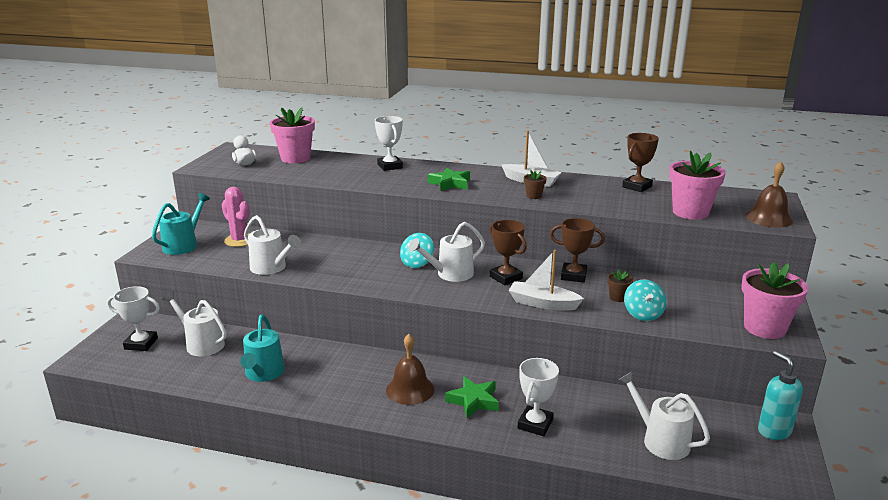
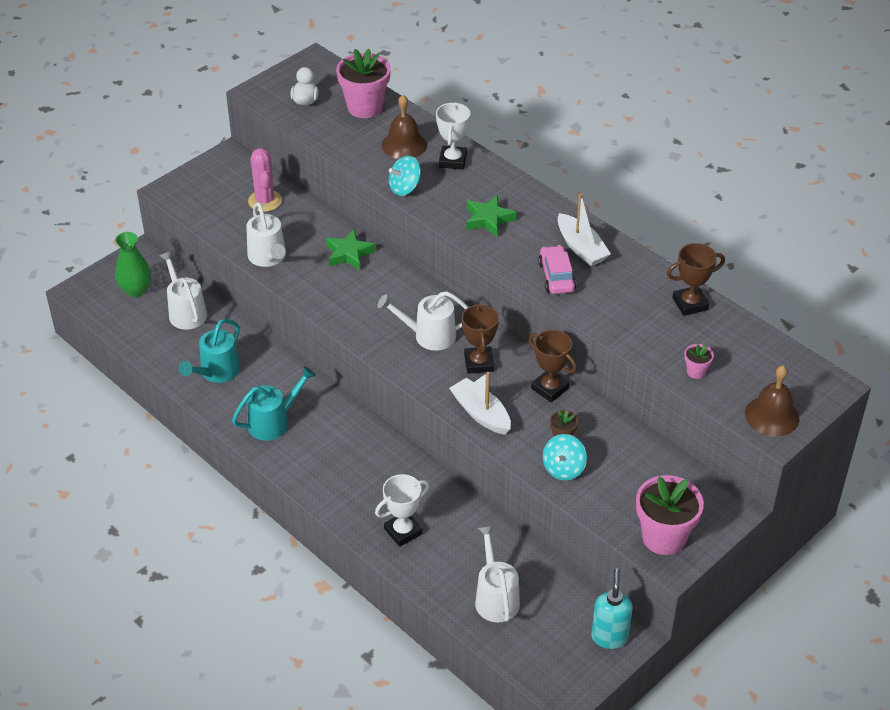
camera: 30 degrees right, 20 degrees up
(141, 344) = (136, 290): white trophy -> green vase
(183, 245) = (209, 188): turquoise watering can -> turquoise watering can (273, 422)
(410, 389) = (327, 446): brown bell -> brown bell (404, 145)
(417, 263) = (410, 305): turquoise spinning top -> turquoise spinning top (405, 188)
(473, 401) = (371, 483): green star -> green star (349, 254)
(534, 196) = (556, 277): brown flower pot -> pink car
(690, 212) = (696, 371): pink flower pot -> pink flower pot, size x0.46

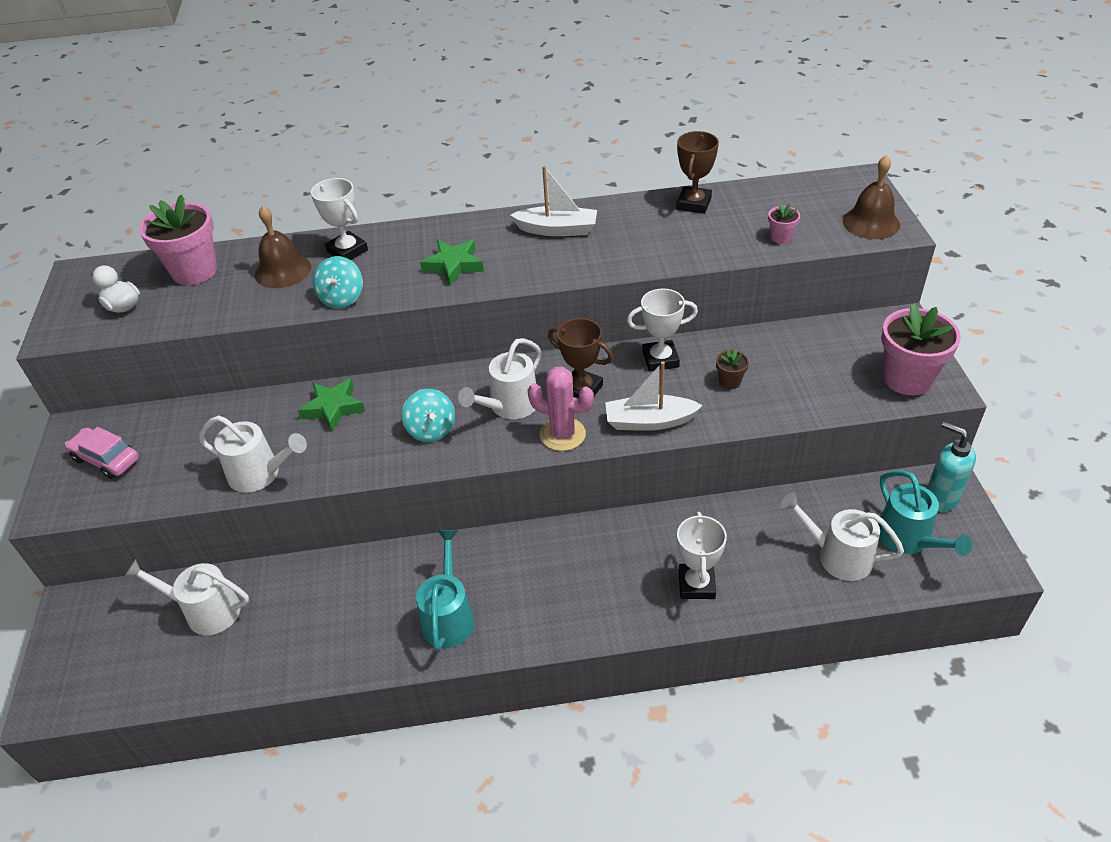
camera: 50 degrees left, 0 degrees up
(136, 290) = (116, 642): green vase -> none
(217, 372) = (324, 630): turquoise watering can -> turquoise watering can (908, 539)
(265, 201) = (177, 434): pink cactus -> pink cactus (562, 434)
(550, 388) = (660, 359): brown trophy -> white trophy
(556, 277) = (578, 260): pink car -> pink car (106, 459)
(563, 468) = (771, 400): turquoise spinning top -> turquoise spinning top (431, 429)

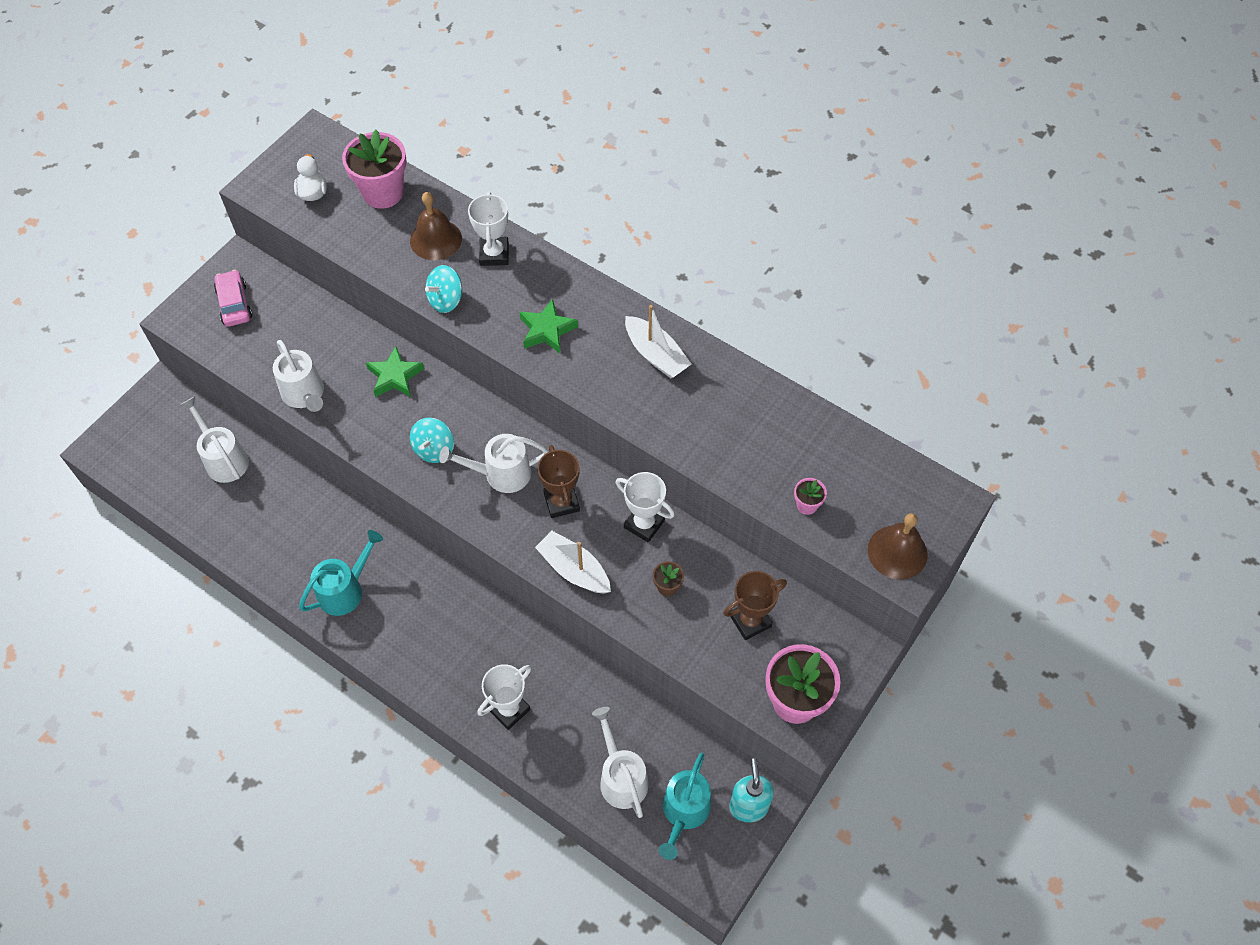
camera: 40 degrees right, 15 degrees up
(562, 434) = (508, 528): pink cactus -> none
(693, 204) = (786, 414): brown trophy -> brown trophy (750, 621)

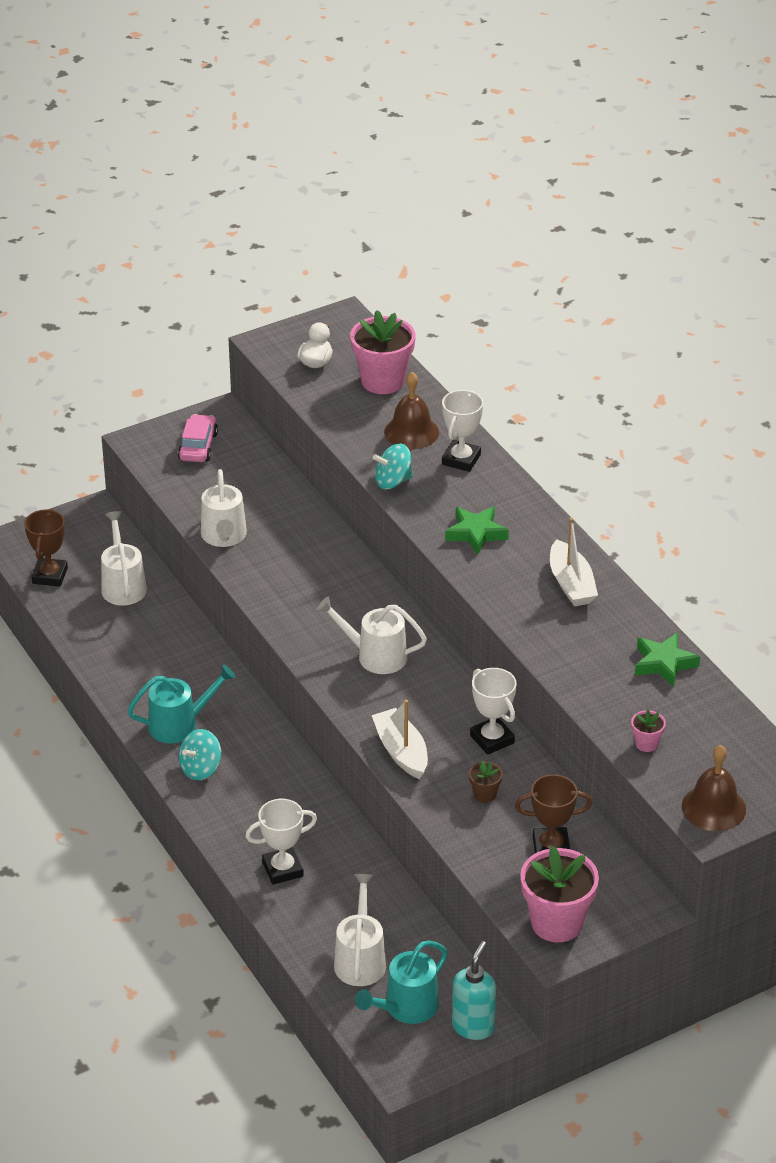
camera: 25 degrees right, 20 degrees down
(395, 376) = (318, 549): green star -> green star (664, 663)
(434, 449) = (322, 617): turquoise spinning top -> turquoise spinning top (200, 769)
(561, 502) = (421, 696): brown trophy -> brown trophy (50, 576)

